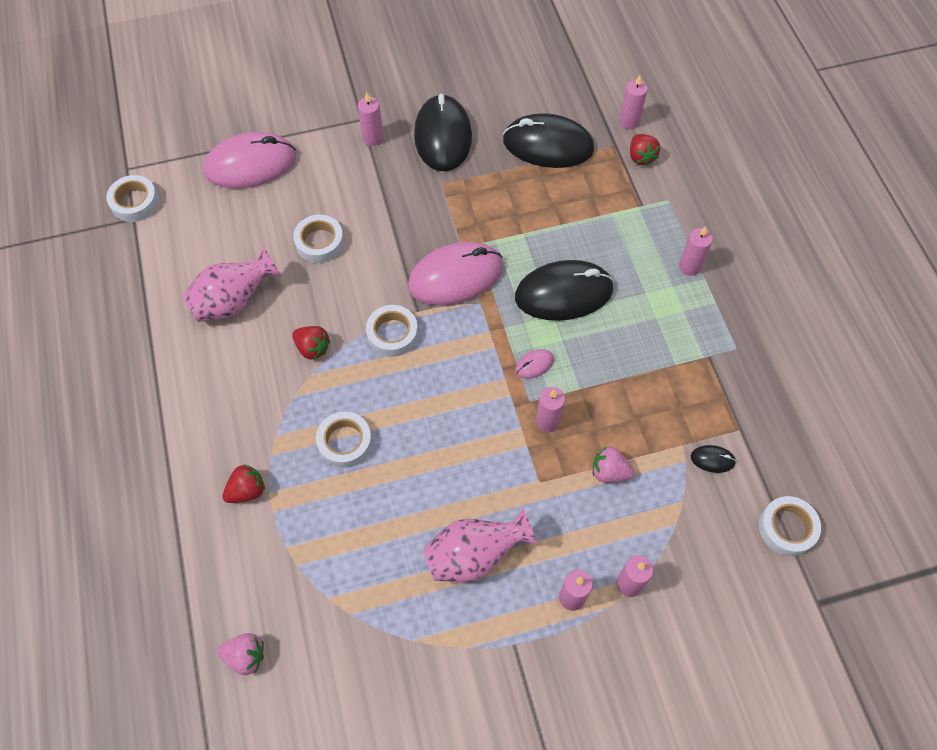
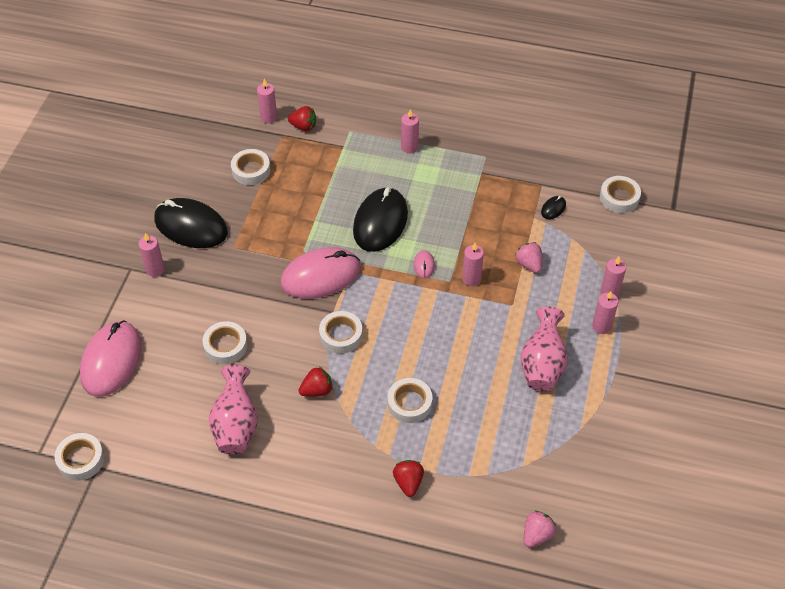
camera: 60 degrees left, 10 degrees down
(455, 276) = (320, 276): pink mouse -> pink mouse turned 60 degrees clockwise
(548, 145) = (251, 170): black mouse -> white tape
(609, 472) = (529, 264): pink strawberry -> pink strawberry turned 105 degrees clockwise

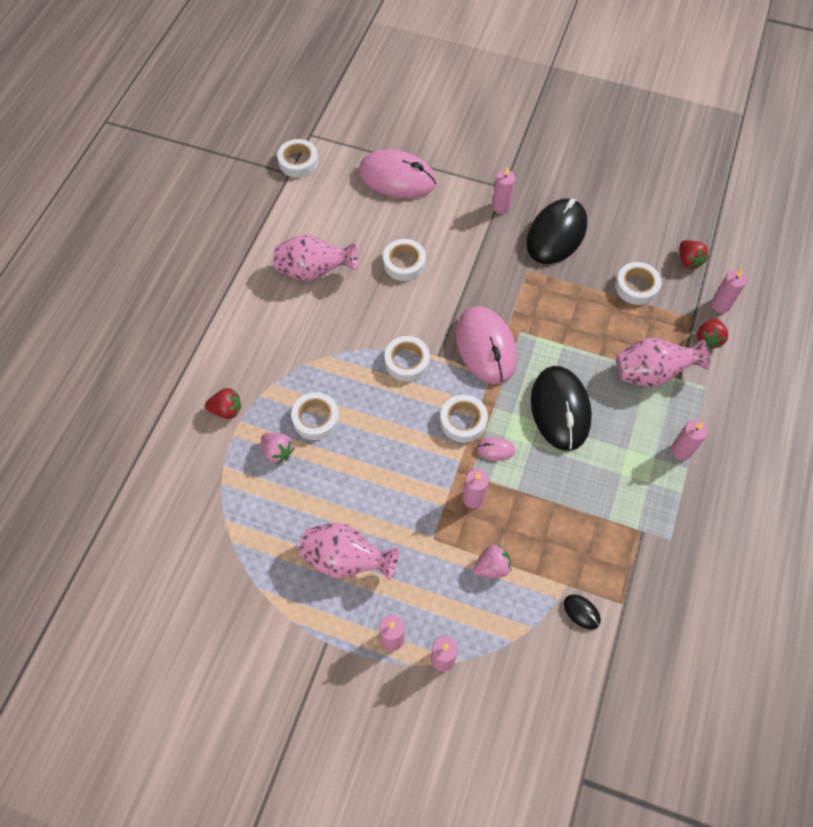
camera: 95 degrees right, 10 degrees up
(317, 390) = (343, 337): red strawberry -> red strawberry (688, 261)
(339, 163) = (651, 373): none -> pink vase
(380, 222) = (560, 409): black mouse -> black mouse turned 60 degrees clockwise
(537, 535) = (145, 521): pink strawberry -> pink strawberry (278, 452)
(619, 198) = (601, 705): white tape -> white tape (463, 421)

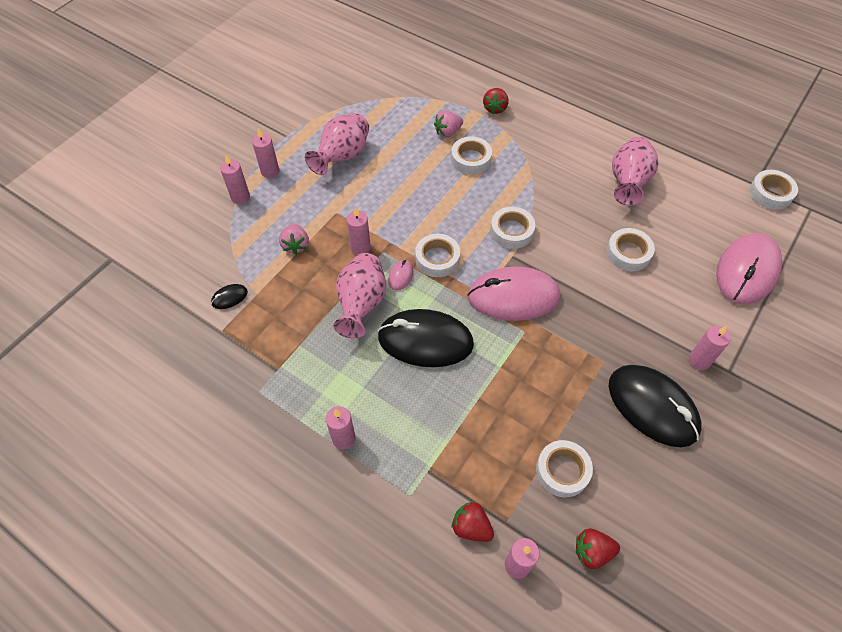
camera: 105 degrees right, 5 degrees down
(651, 373) = (443, 443): pink vase -> pink vase (361, 304)

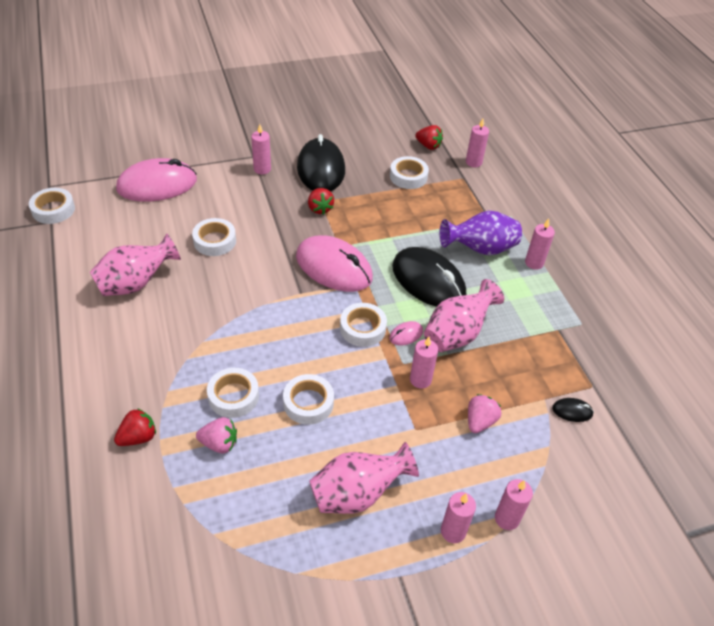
camera: 145 degrees left, 10 degrees down
(408, 416) = (480, 249): none -> purple vase
(471, 527) = (485, 186): red strawberry -> red strawberry (320, 209)
(511, 231) = (278, 310): white tape -> white tape (308, 403)

